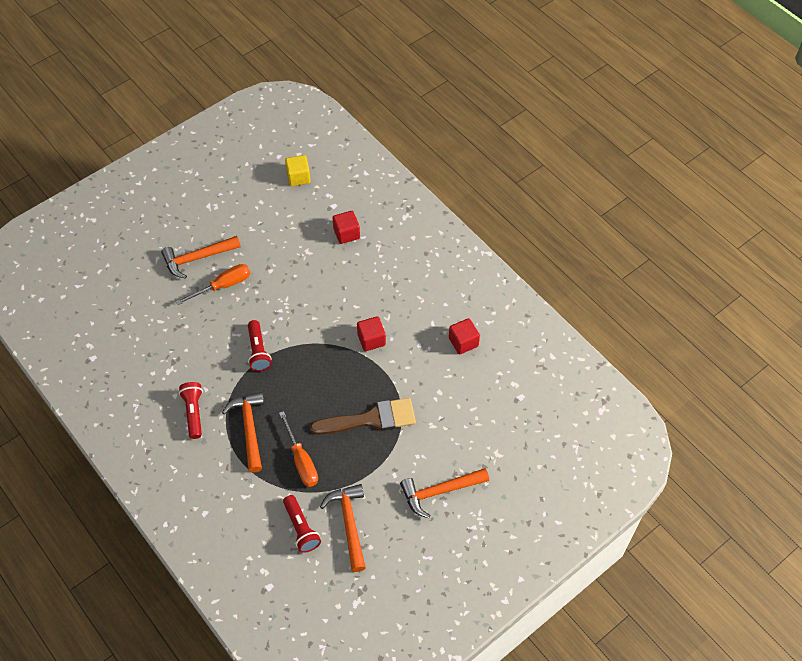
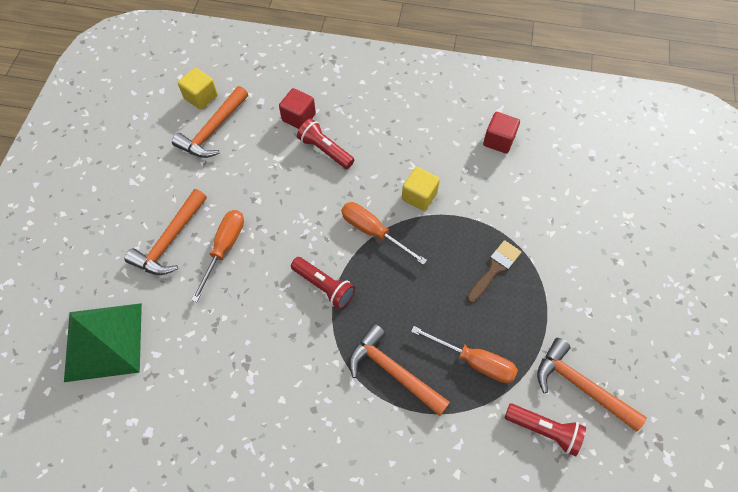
camera: 40 degrees left, 5 degrees up
(112, 291) = (103, 341): none -> green pyramid
(194, 412) = (320, 401): red flashlight -> red flashlight (325, 150)
(319, 341) = (373, 232): none -> orange screwdriver
(371, 340) = (419, 196): red cube -> yellow cube
(371, 419) = (495, 269): brown brush -> brown brush, size x0.61
(439, 492) = (621, 287): orange hammer -> orange hammer (213, 130)

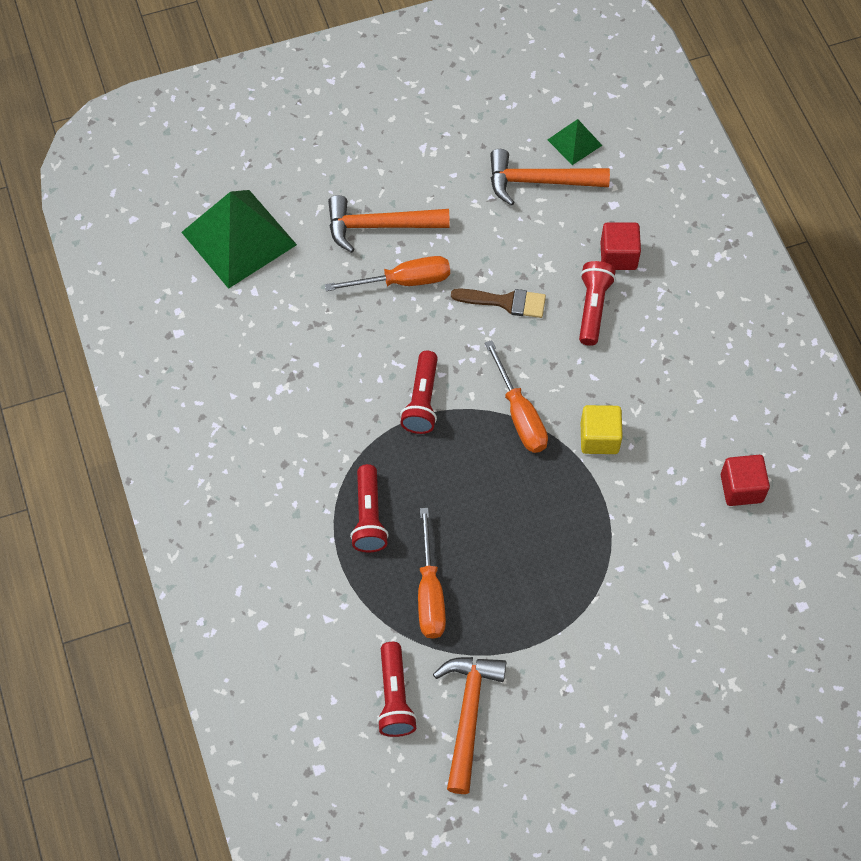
camera: 60 degrees right, 0 degrees up
(201, 97) = (574, 142): yellow cube -> green pyramid
(373, 232) = (520, 414): orange screwdriver -> orange screwdriver turned 150 degrees clockwise
(392, 371) = (369, 517): orange hammer -> red flashlight
(495, 269) = (556, 563): brown brush -> brown brush (505, 302)

